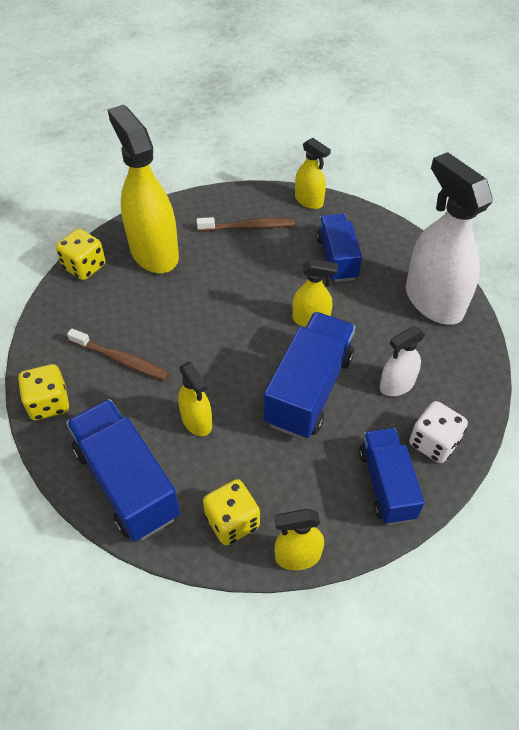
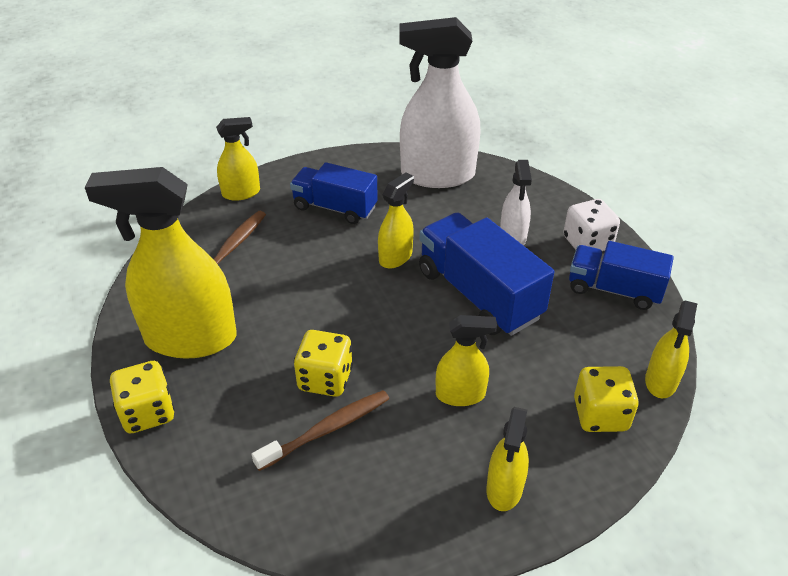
camera: 60 degrees left, 10 degrees down
(49, 403) = (339, 529): yellow dice -> yellow dice (325, 379)
(127, 482) = (504, 488): blue truck -> yellow spray bottle

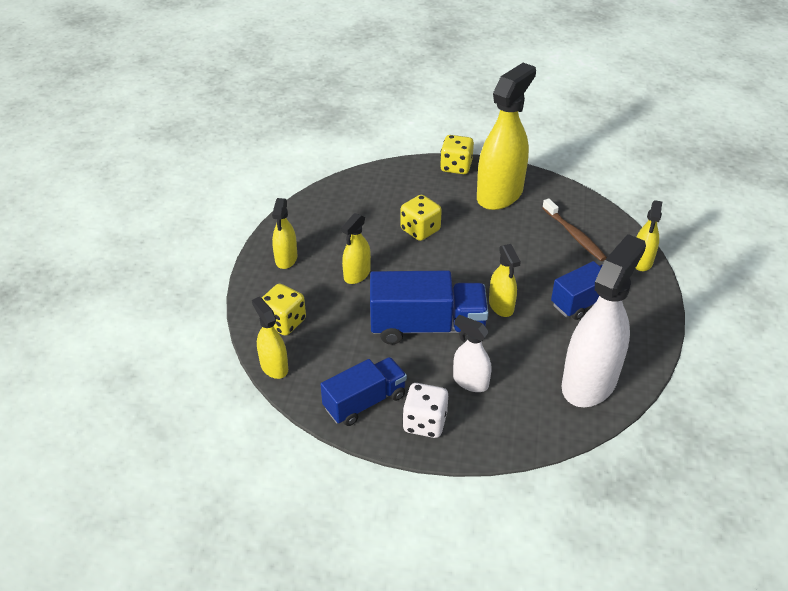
camera: 125 degrees right, 0 degrees up
(327, 429) = (385, 217): brown toothbrush -> none
(504, 488) = (286, 259): yellow spray bottle -> yellow spray bottle turned 135 degrees counterclockwise

